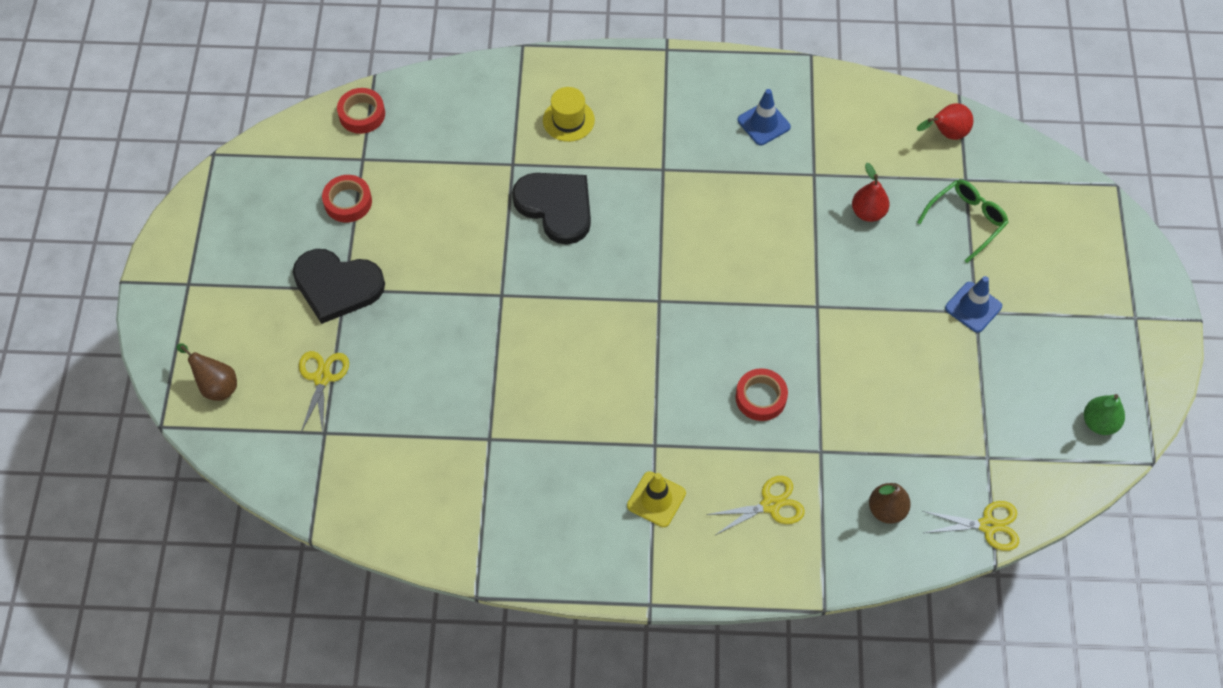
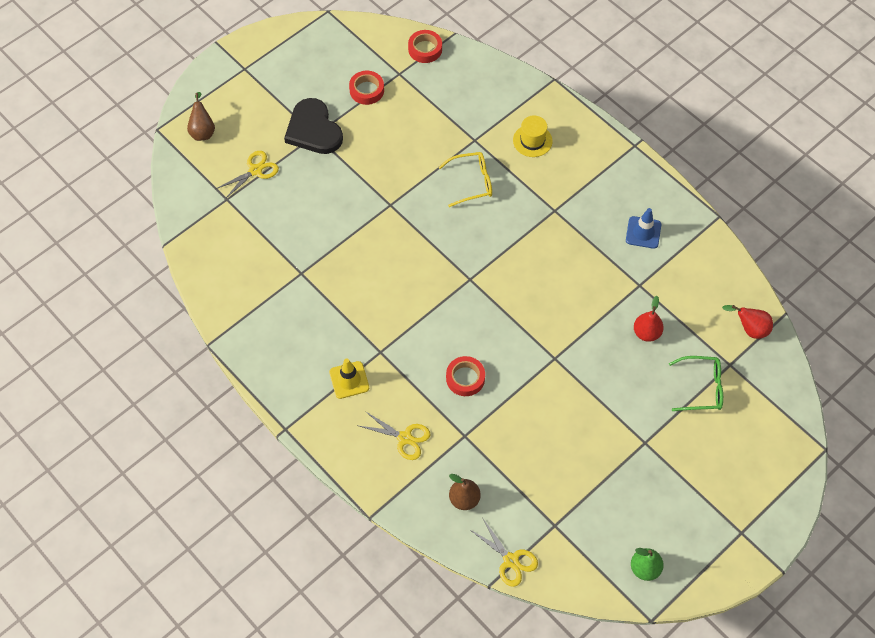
camera: 45 degrees right, 0 degrees up
(556, 207) = (472, 182): black heart -> yellow glasses
(973, 307) = (646, 438): blue traffic cone -> none

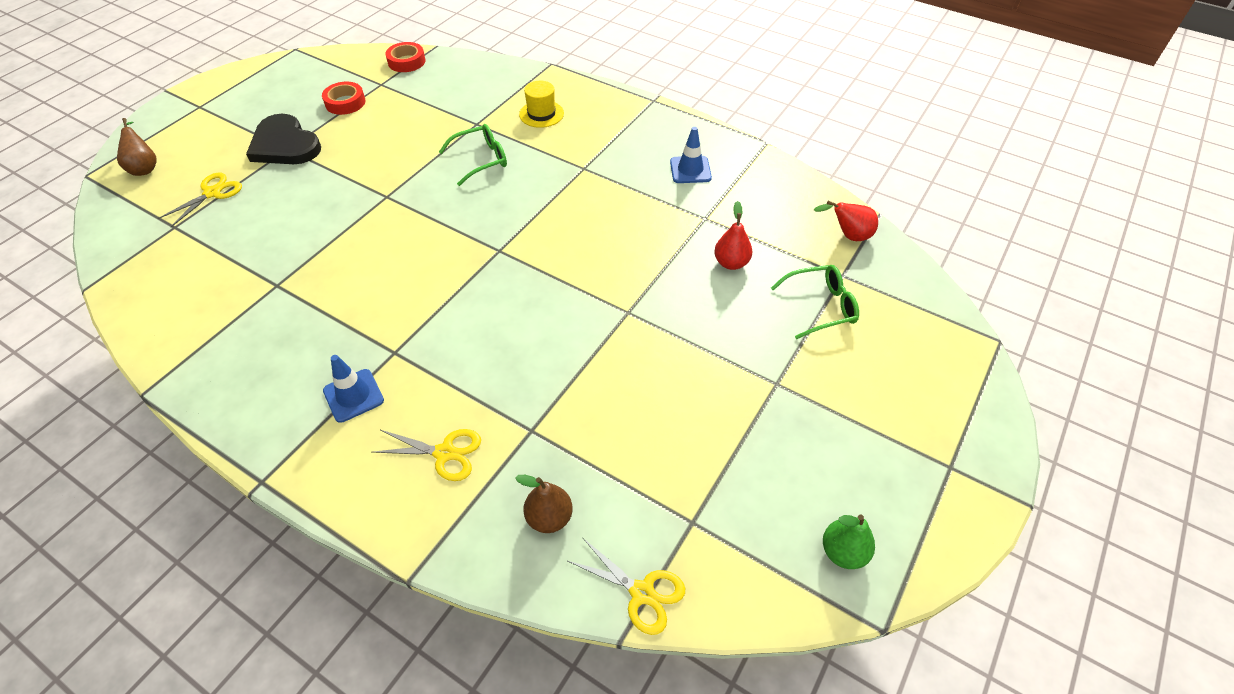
camera: 15 degrees left, 10 degrees down
(349, 380) = (353, 395): yellow traffic cone -> blue traffic cone
(465, 378) = (516, 359): red tape -> none
(472, 182) = (481, 160): yellow glasses -> green glasses

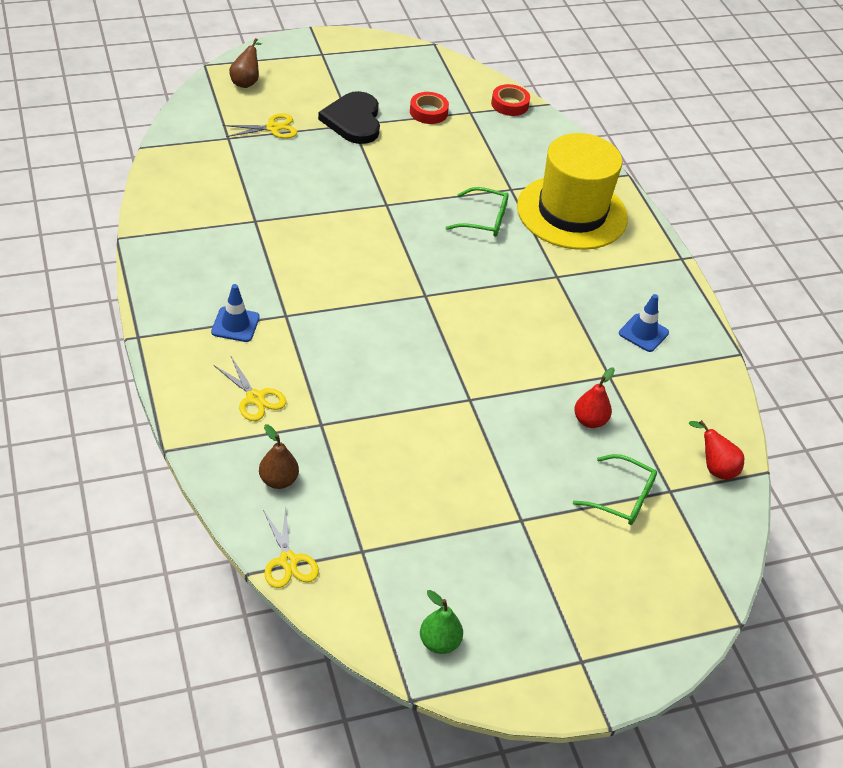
camera: 35 degrees right, 5 degrees down
(541, 114) = (572, 212): yellow hat -> yellow hat, size x2.42

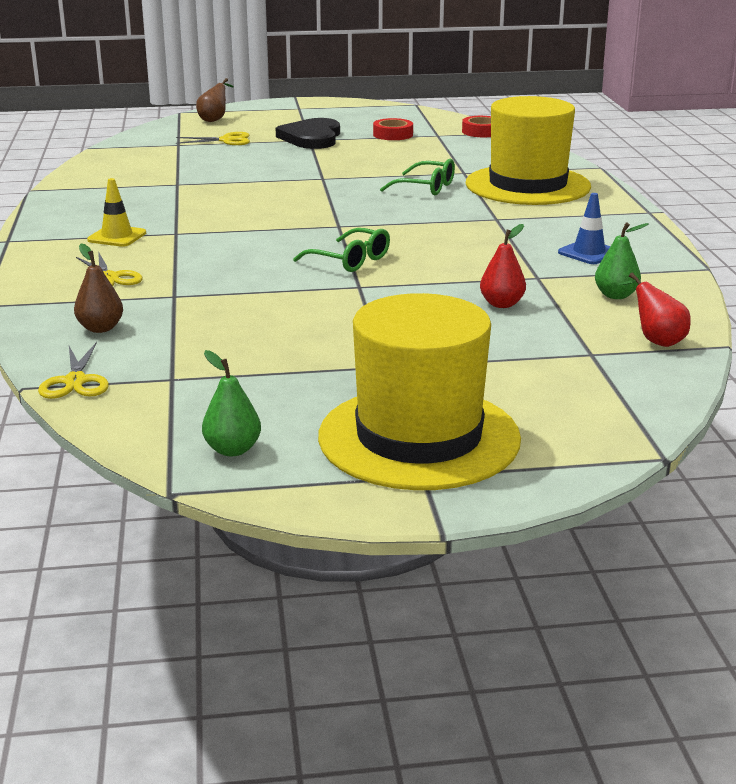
camera: 15 degrees right, 20 degrees down
(235, 324) = (117, 237): blue traffic cone -> yellow traffic cone
(568, 614) = (419, 437): none -> yellow hat
(622, 498) = (525, 356): green glasses -> green glasses (350, 260)
(675, 401) = (616, 295): none -> green pear

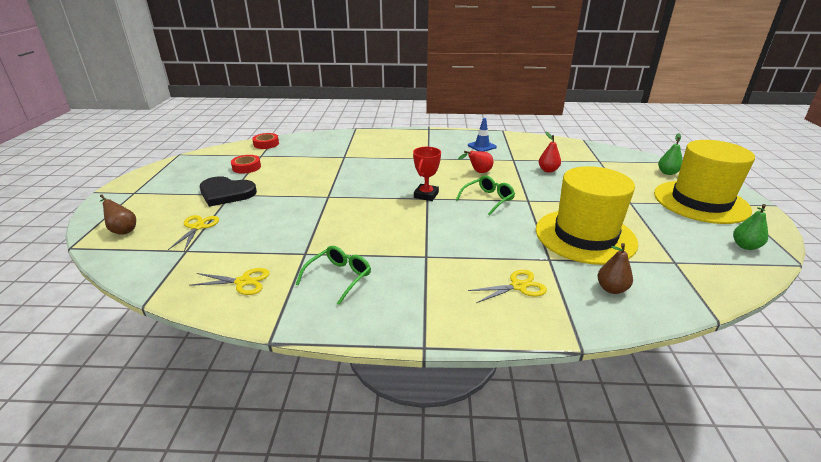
camera: 80 degrees left, 5 degrees up
(75, 381) = (697, 298): yellow scissors -> yellow scissors (243, 282)
(117, 237) = (428, 283): yellow traffic cone -> none
(349, 224) = (426, 195): none -> red trophy
(426, 187) = (366, 169): green glasses -> green glasses (339, 277)
(527, 185) = (376, 145): yellow hat -> yellow hat (585, 236)
(616, 295) = (534, 148): green pear -> green pear (667, 173)
(656, 340) = (582, 149): red pear -> red pear (478, 172)

